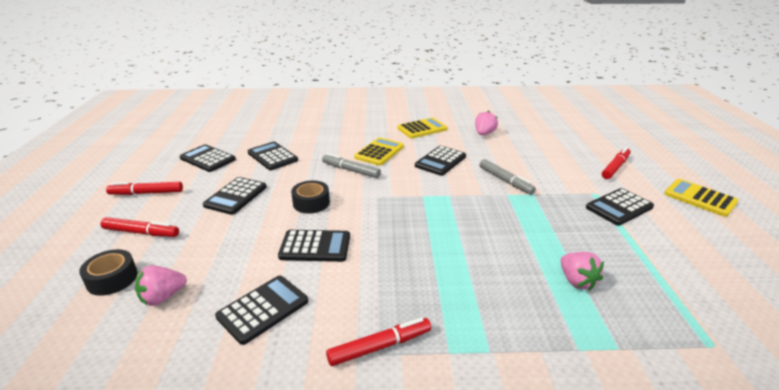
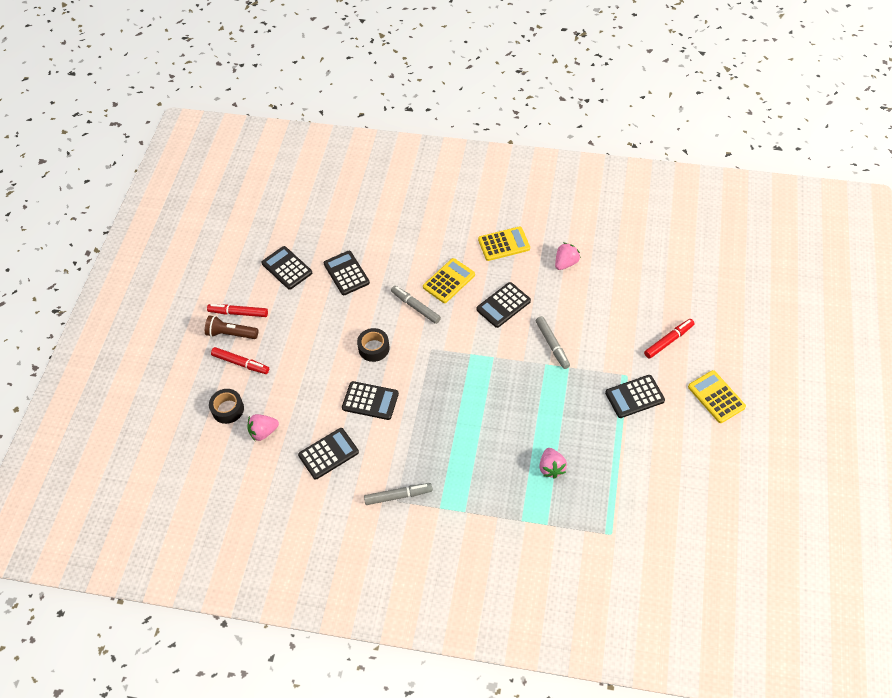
camera: 15 degrees right, 25 degrees up
(133, 209) = (231, 334): none -> brown flashlight
(236, 196) = (312, 329): black calculator -> none
(380, 346) = (398, 496): red marker -> grey marker

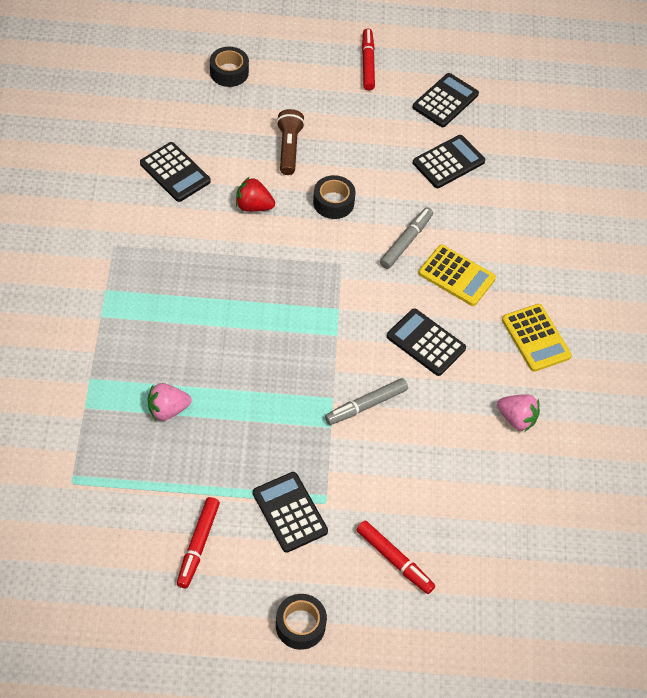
camera: 75 degrees right, 0 degrees up
(231, 334) = (336, 60): brown flashlight -> brown flashlight (288, 148)
(241, 363) = (294, 75): red marker -> red marker (198, 545)
(263, 432) = (200, 108): pink strawberry -> none
(370, 401) = (253, 206): black calculator -> red strawberry
(398, 496) = (120, 246): grey marker -> none
(716, 397) = (300, 625): yellow calculator -> black tape

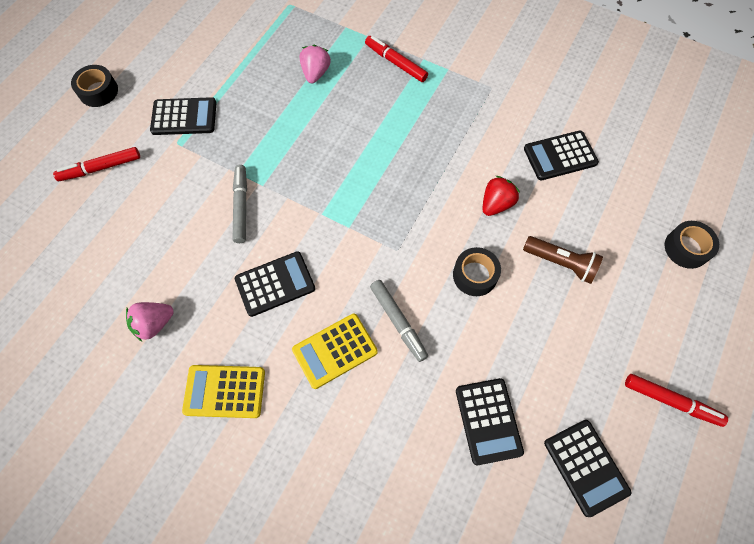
camera: 120 degrees right, 10 degrees up
(198, 545) = (197, 55): red marker -> red marker (395, 63)

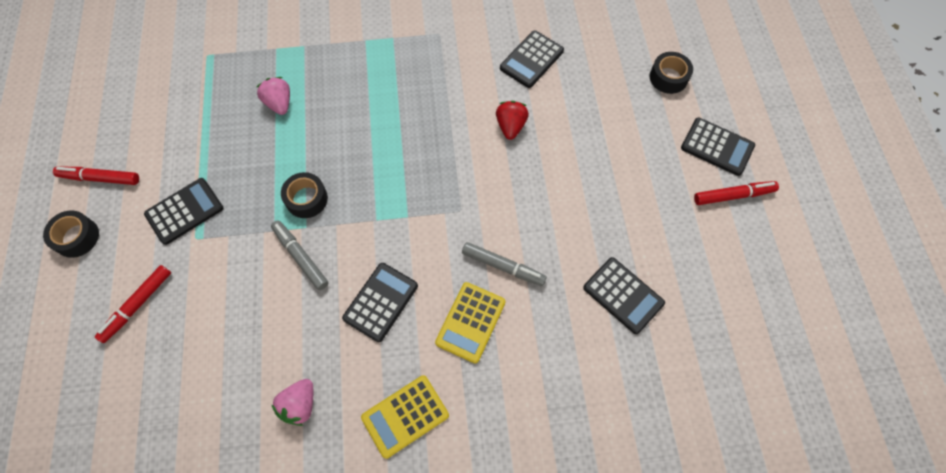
camera: 35 degrees left, 0 degrees up
(395, 63) = (344, 56): red marker -> red marker (100, 178)
(475, 275) = (534, 192): black tape -> black tape (306, 199)
(561, 263) = (590, 143): brown flashlight -> none
(586, 467) = (711, 281): black calculator -> black calculator (717, 147)

